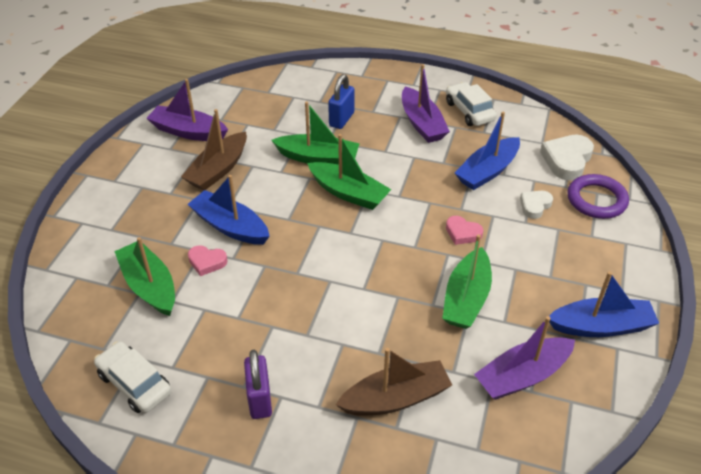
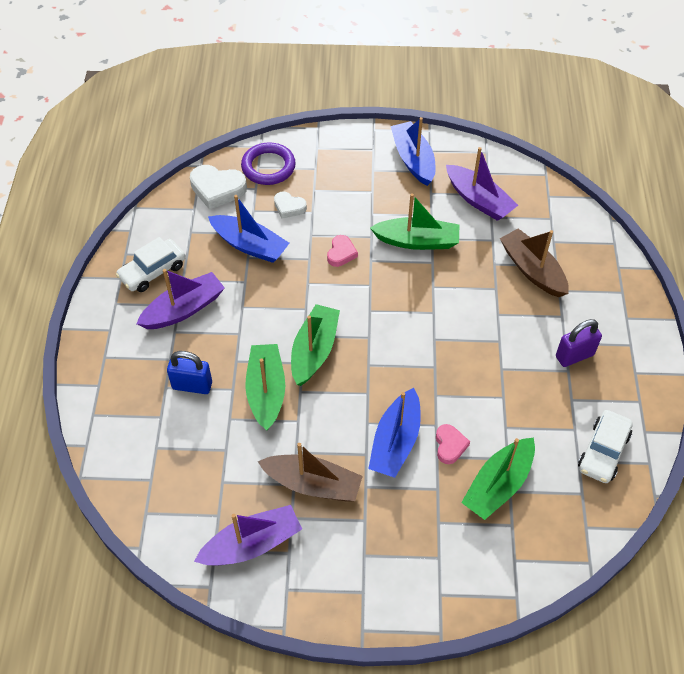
camera: 105 degrees left, 10 degrees up
(188, 132) = (252, 544): purple boat -> purple boat turned 120 degrees counterclockwise

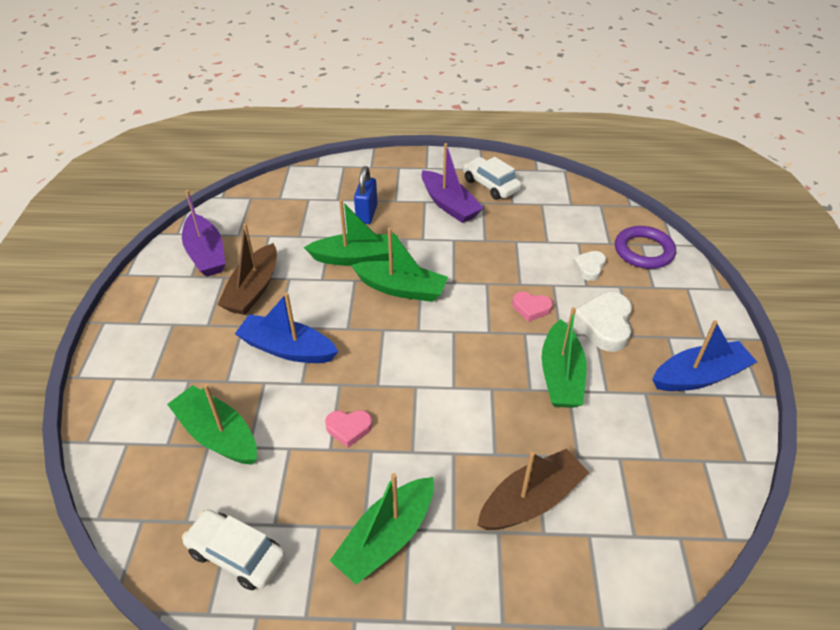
camera: 90 degrees right, 10 degrees down
(217, 189) = (601, 217): white heart -> white heart (604, 325)
(250, 245) = (531, 241): blue boat -> none
(450, 445) = (274, 393): pink heart -> pink heart (349, 428)
(479, 200) = (647, 445): purple boat -> none
(574, 356) = (386, 538): purple padlock -> green boat

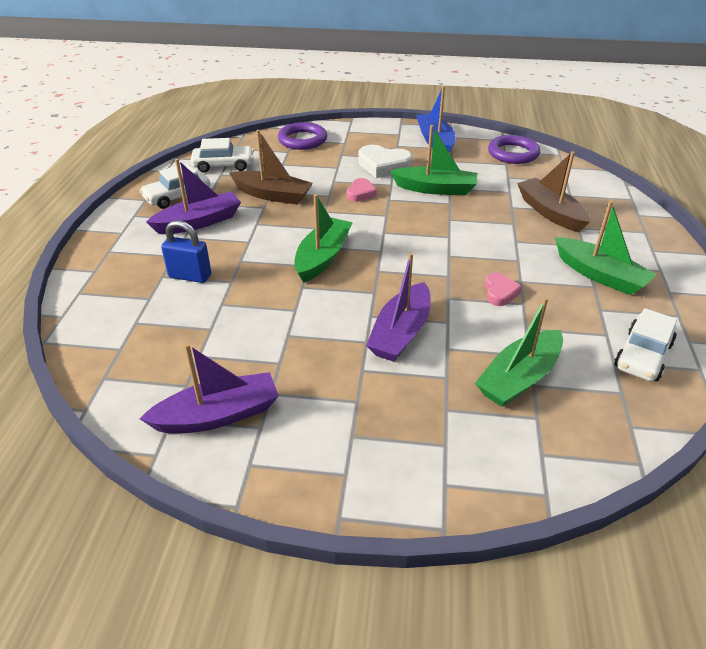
camera: 85 degrees left, 5 degrees down
(253, 289) = (301, 364): brown boat -> brown boat (272, 195)
(287, 349) = (401, 333): blue boat -> purple boat
(356, 258) = (266, 284): green boat -> none
(560, 202) = (223, 165): none -> white car
(589, 267) = (316, 163): white heart -> none
(700, 471) = (513, 153): none -> purple ring

